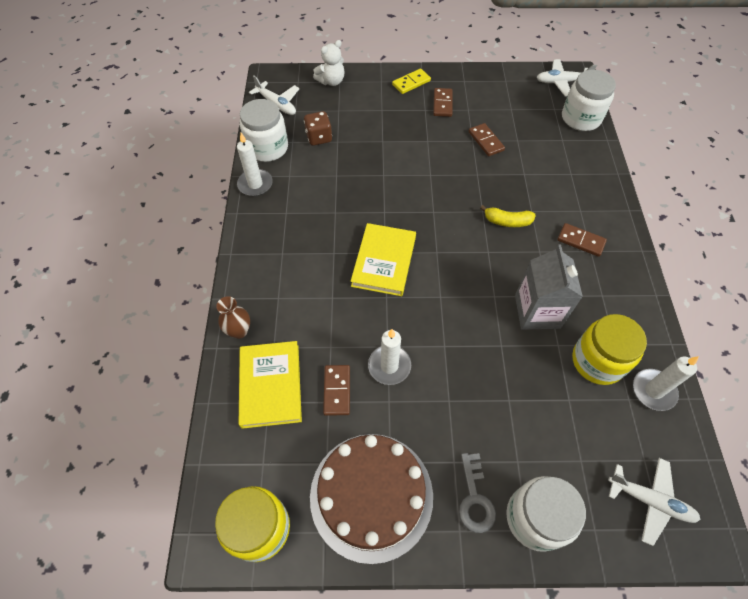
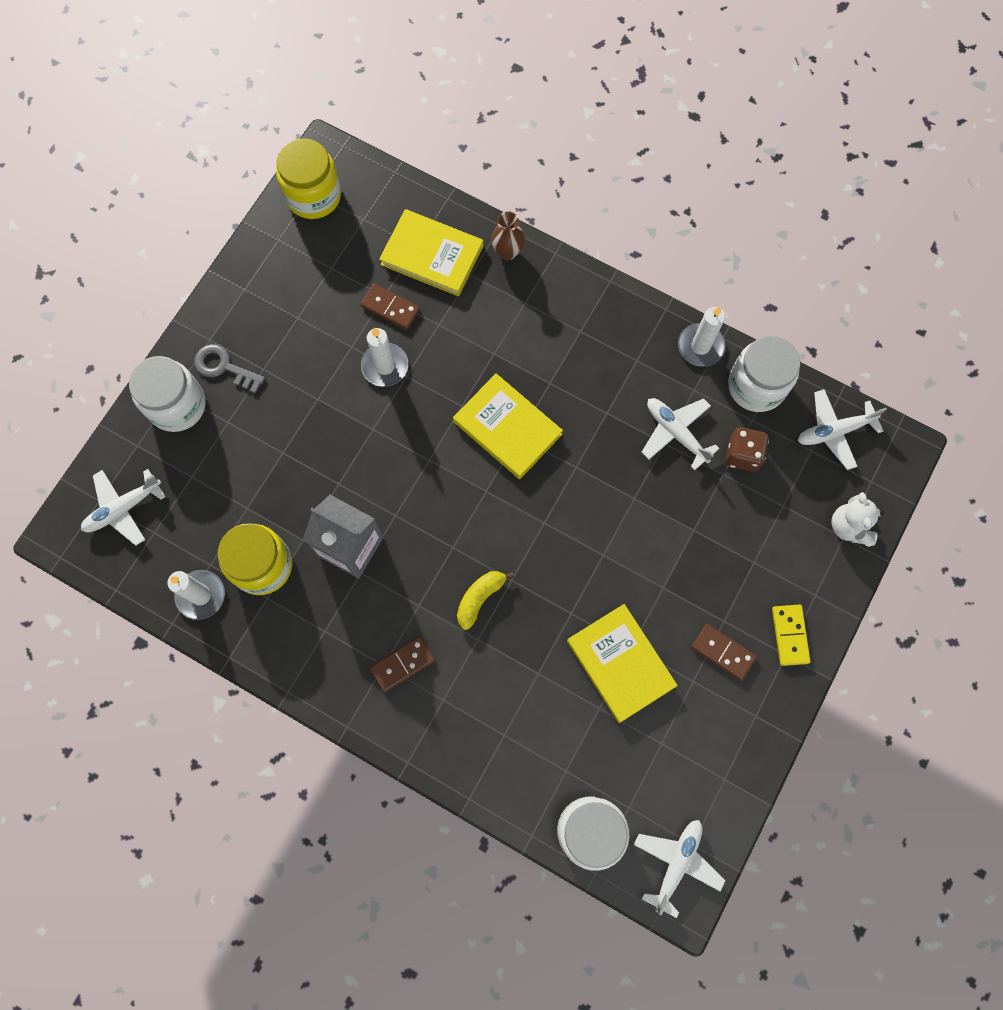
camera: 120 degrees right, 15 degrees up
(325, 172) = (676, 433): none -> white plane
(371, 495) = (281, 289): brown cake -> none
(486, 141) = (620, 663): brown domino -> yellow book

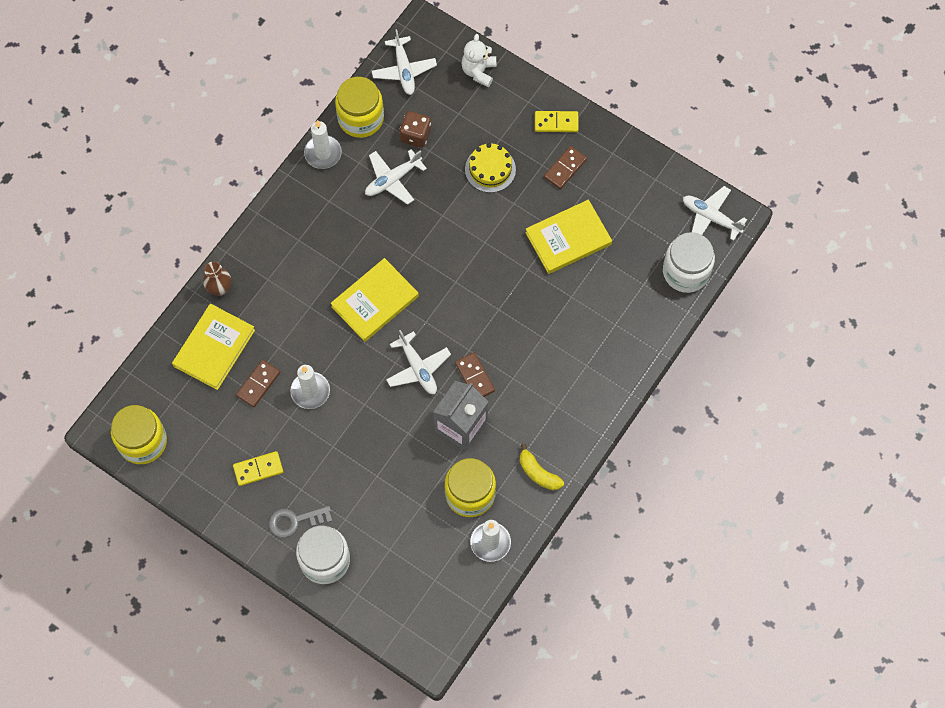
camera: 85 degrees left, 5 degrees down
(123, 508) = (411, 604): white plane -> white plane (418, 368)
(224, 367) = (294, 521): grey key -> grey key turned 45 degrees clockwise
(285, 320) = (258, 469): none -> yellow domino
(402, 664) = (557, 392): brown domino -> brown domino (475, 377)
(480, 598) = (510, 332): yellow banana -> yellow banana (538, 473)
(708, 553) = (490, 169): none -> yellow cake
(756, 386) = (361, 118): white jar -> yellow jar
(849, 526) = (479, 71): white teddy bear -> white teddy bear turned 105 degrees clockwise

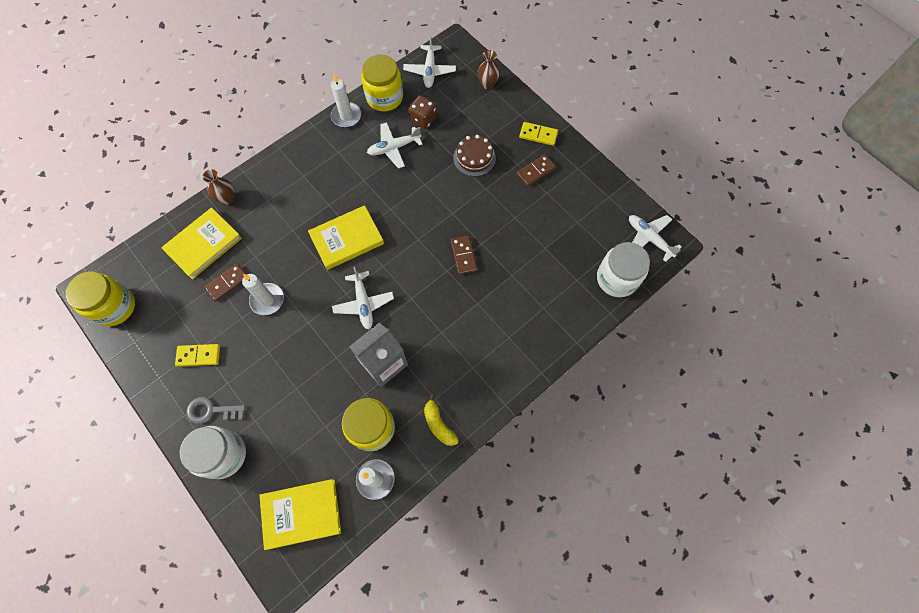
camera: 15 degrees right, 0 degrees up
(475, 377) = (409, 323): brown domino -> brown domino (463, 255)
(479, 71) = (487, 84): white teddy bear -> brown vase
(490, 169) = (474, 158): yellow cake -> brown cake
(568, 238) = (522, 227): yellow book -> yellow book (301, 513)

